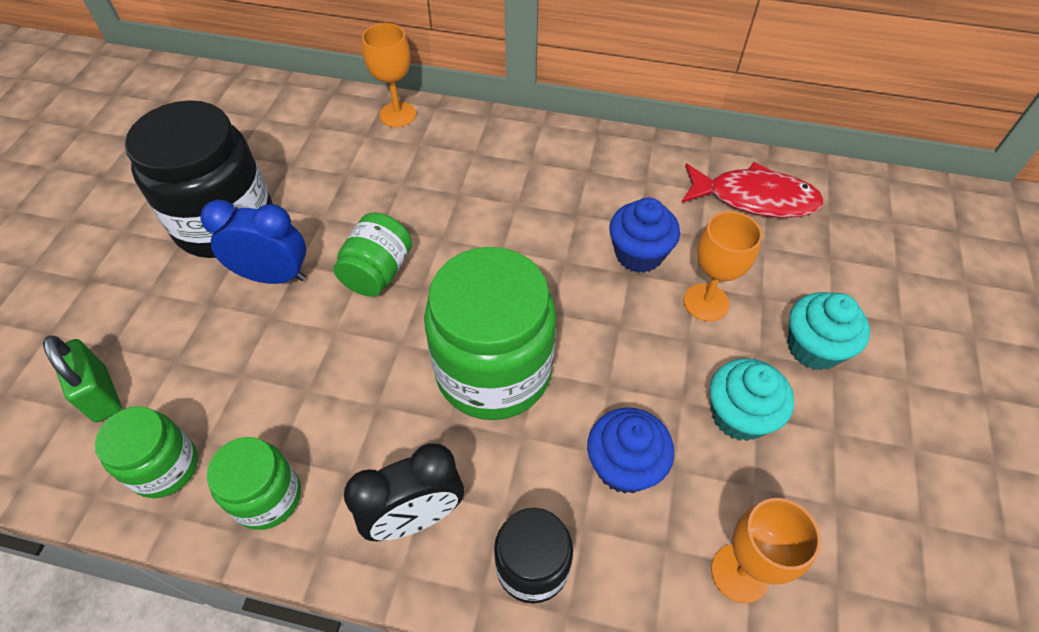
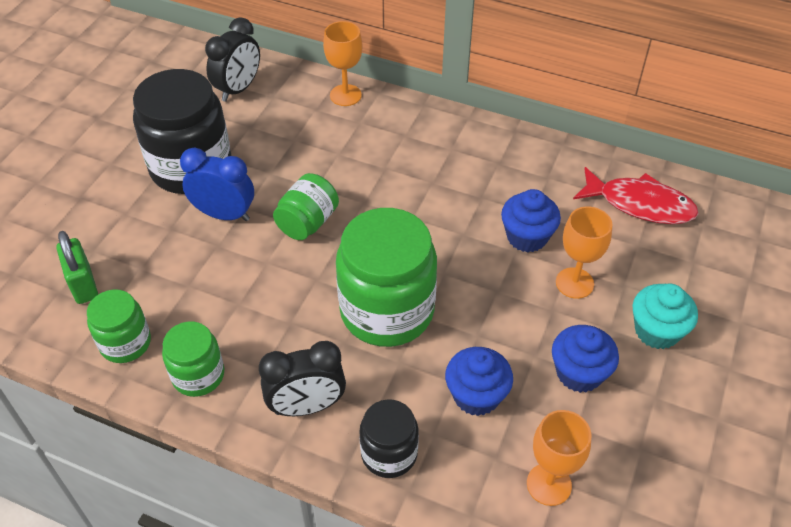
camera: 10 degrees right, 5 degrees down
(271, 122) = (238, 89): none -> black clock
(739, 415) = (579, 373): turquoise cupcake -> blue cupcake

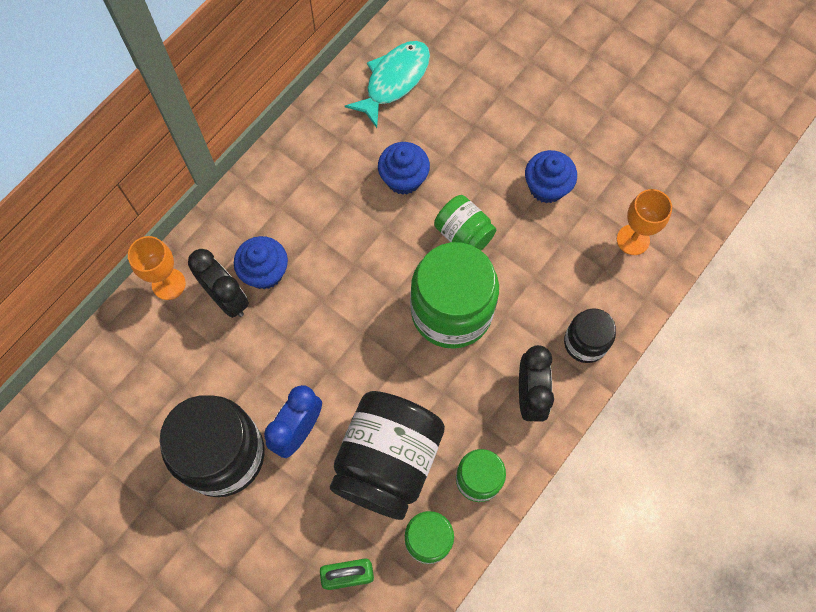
camera: 75 degrees left, 20 degrees up
(204, 291) = (387, 461): none -> black jar
(238, 89) = (118, 389): black clock -> black clock (226, 298)
(307, 222) = (332, 355): green jar -> green jar (463, 234)
(476, 395) = (549, 266): blue cupcake -> blue cupcake (265, 272)
(574, 283) = (462, 160): orange goblet -> none
(640, 204) = (394, 80): red fish -> turquoise fish
(656, 331) = (523, 120): turquoise cupcake -> none

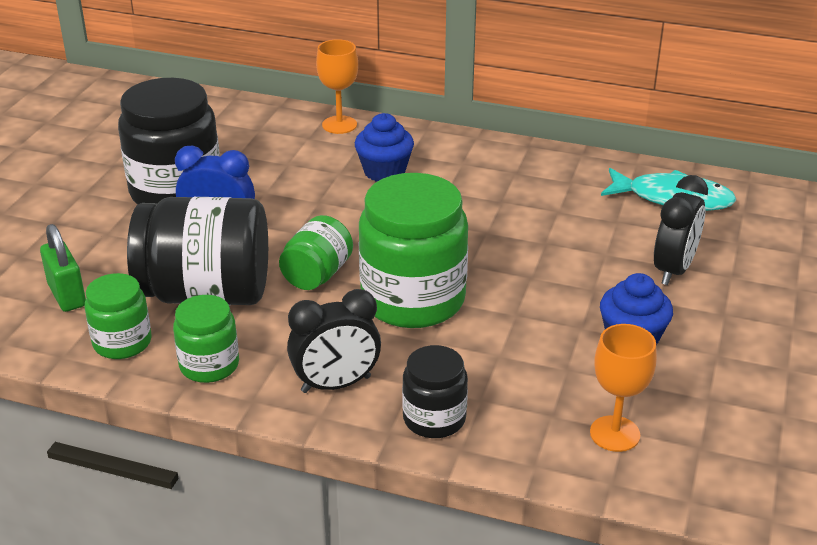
camera: 70 degrees right, 35 degrees down
(226, 298) = (343, 157): black clock -> black clock (673, 270)
(403, 178) = (556, 231): blue cupcake -> none
(463, 234) = (518, 287): green jar -> green jar (317, 275)

